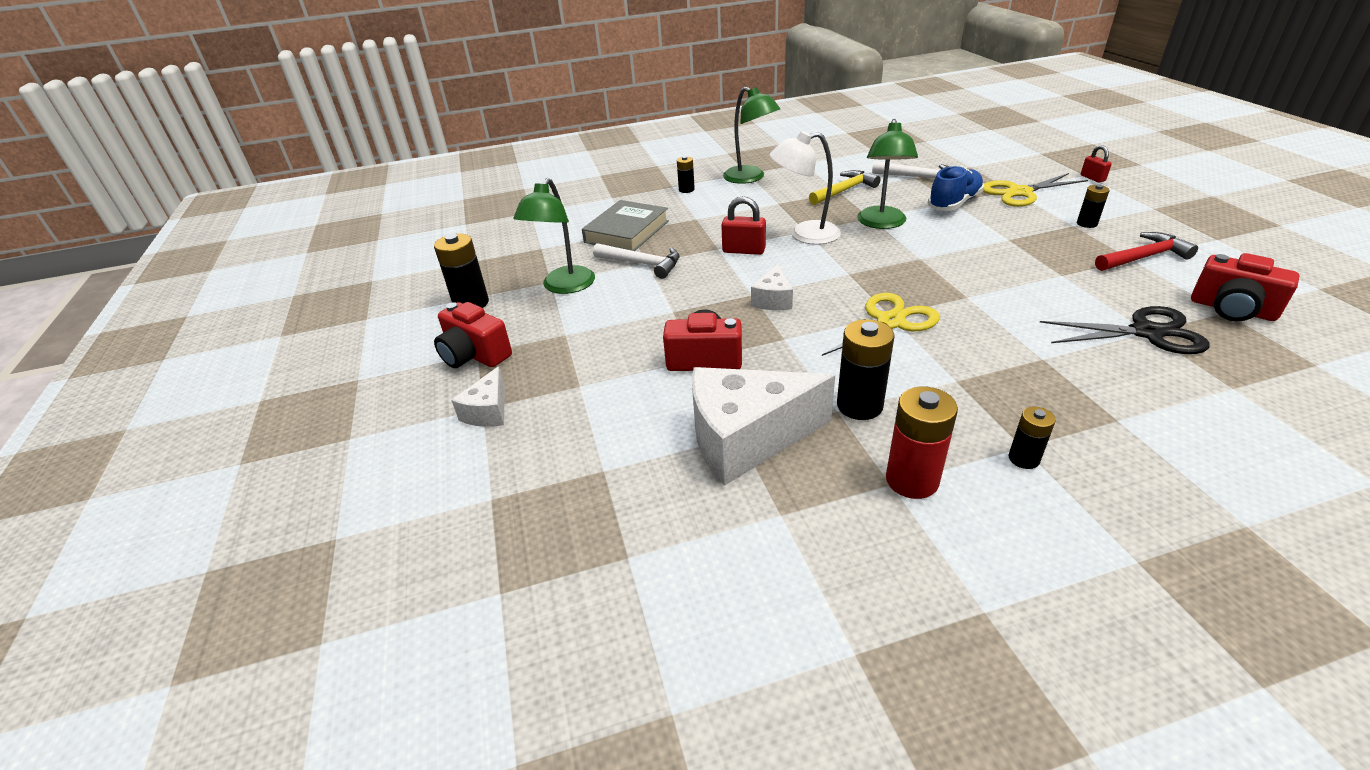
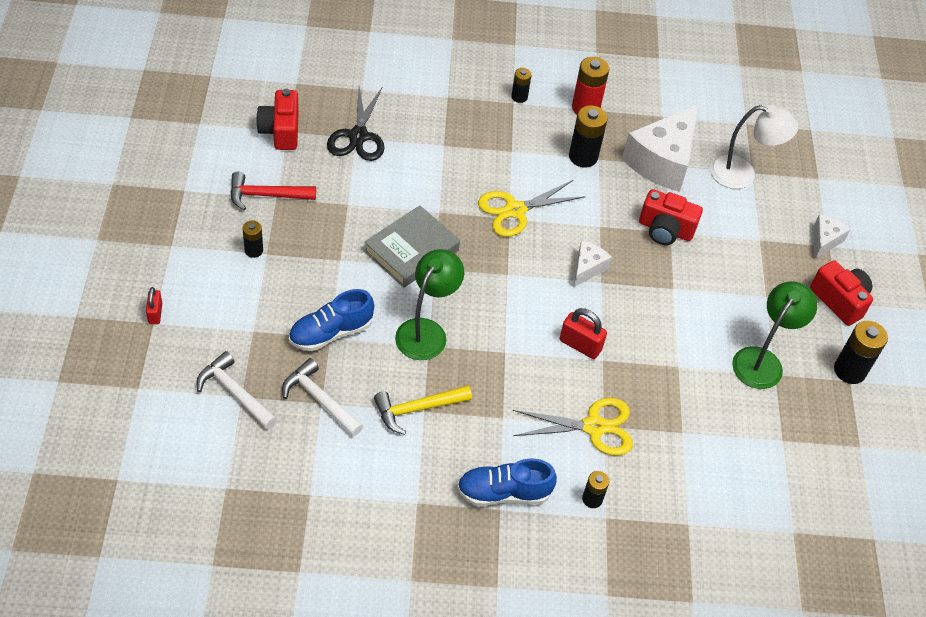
camera: 170 degrees left, 15 degrees up
(627, 231) = (686, 432): grey book -> grey book (411, 250)
(642, 264) = (683, 365): white hammer -> white hammer (235, 393)
(746, 438) = (662, 161): white cheese -> white cheese turned 120 degrees clockwise
(750, 178) = (503, 493): green lamp -> blue shoe
(804, 235) = (510, 345): white lamp -> white lamp (742, 174)
(1019, 192) = (252, 322): yellow scissors -> yellow scissors (594, 427)
(1147, 333) = (358, 136): black scissors -> black scissors turned 105 degrees counterclockwise
(1232, 309) = (281, 131): red camera -> red camera turned 150 degrees counterclockwise

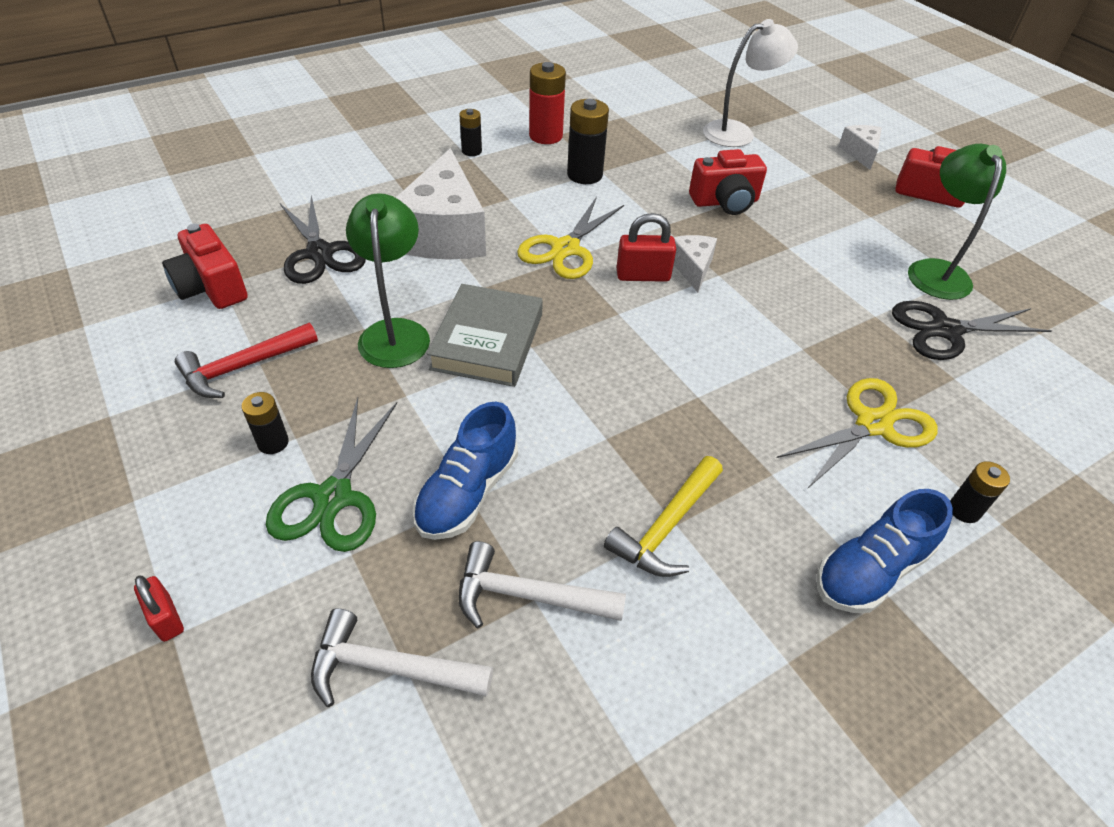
camera: 30 degrees left, 5 degrees down
(263, 297) = (332, 498): none -> green scissors
(426, 331) = (587, 422): green lamp -> green lamp (395, 332)
(580, 345) = (765, 345): red padlock -> red padlock (643, 275)
(662, 161) = (660, 149): white cheese -> white cheese (443, 233)
(715, 401) = (944, 330): none -> black scissors
(849, 370) = (1007, 242): black battery -> none

